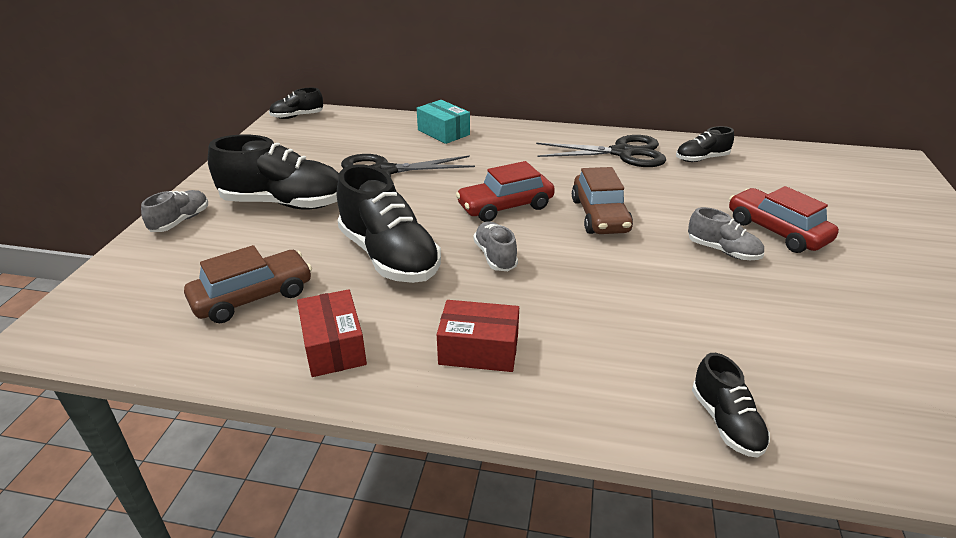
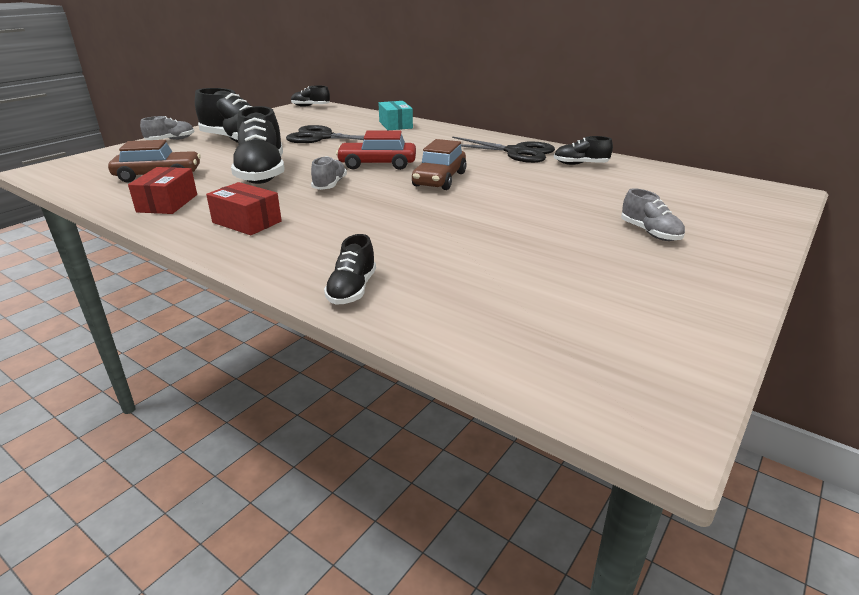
camera: 25 degrees right, 5 degrees down
(722, 251) = (507, 212): grey shoe -> grey shoe (650, 233)
(776, 231) = (575, 211): red car -> none

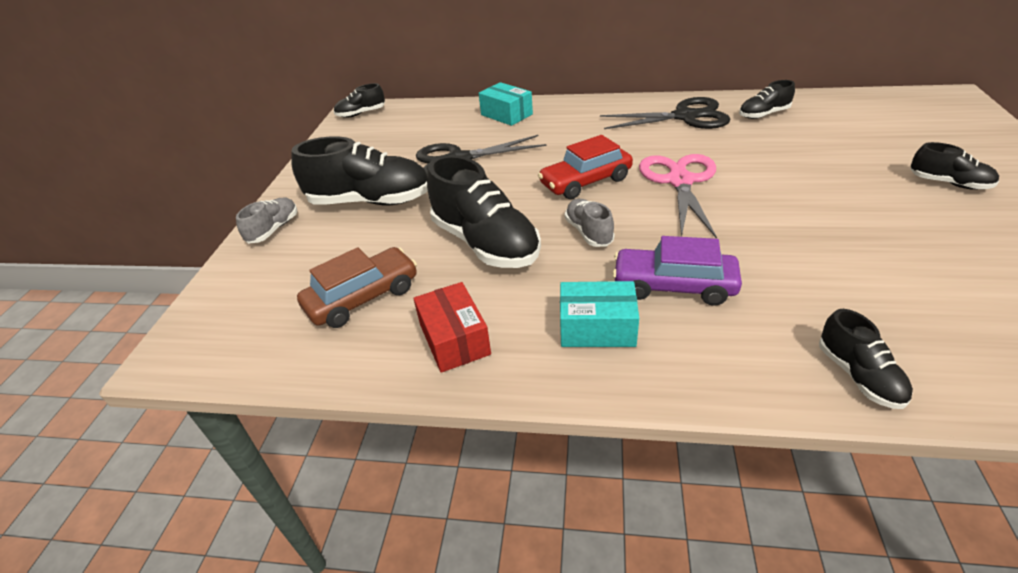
camera: 25 degrees left, 10 degrees up
(247, 222) = (597, 328): red box -> turquoise box
(328, 220) = (673, 286): none -> purple car
(439, 179) = (680, 181): brown car -> pink scissors
(650, 233) = (948, 183): grey shoe -> black shoe

